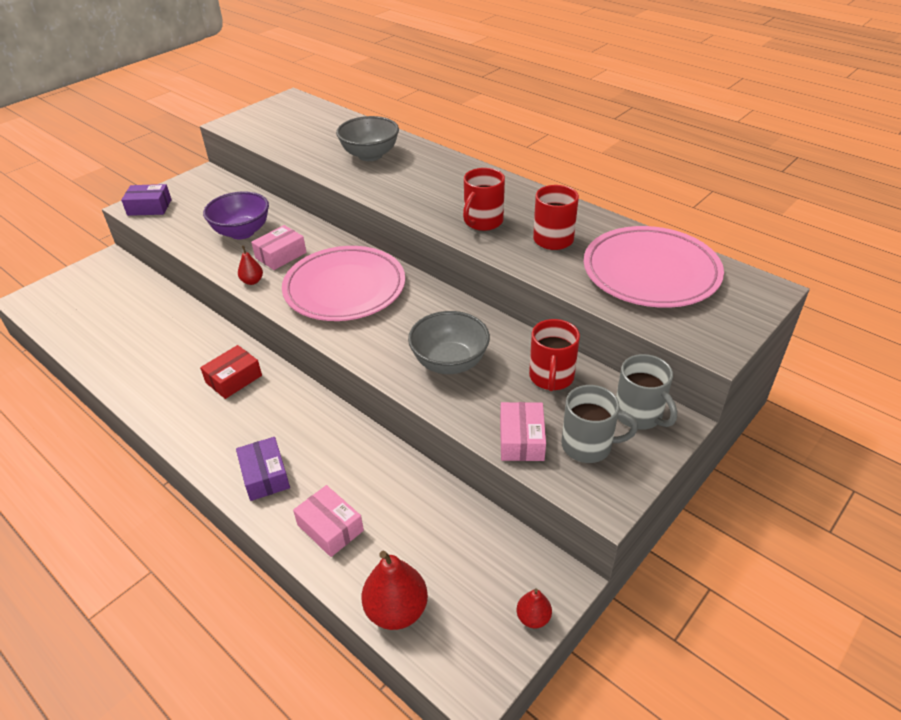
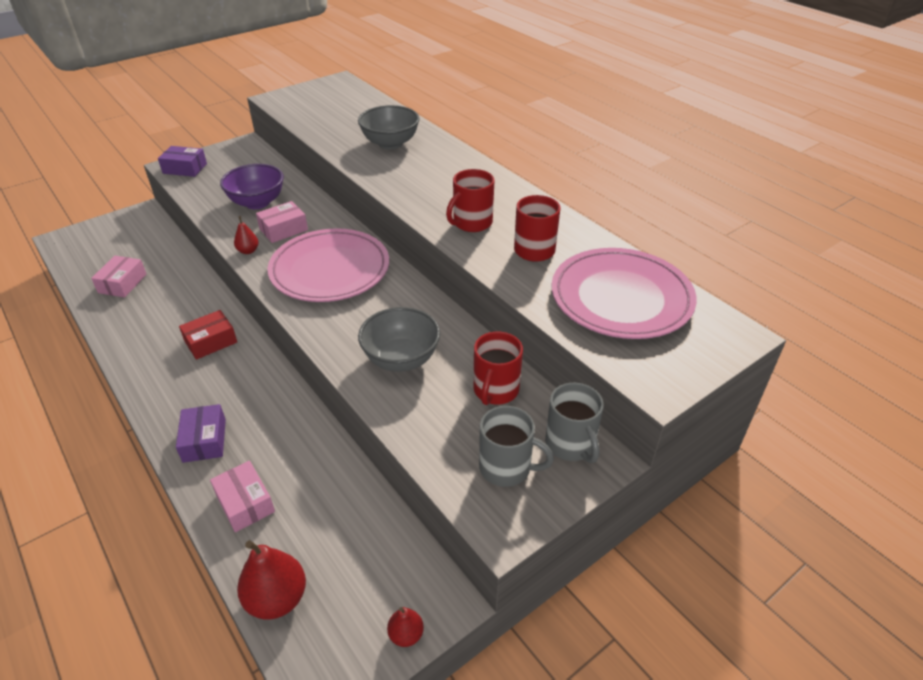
camera: 10 degrees right, 0 degrees up
(521, 440) = (442, 450): pink box -> pink box (122, 283)

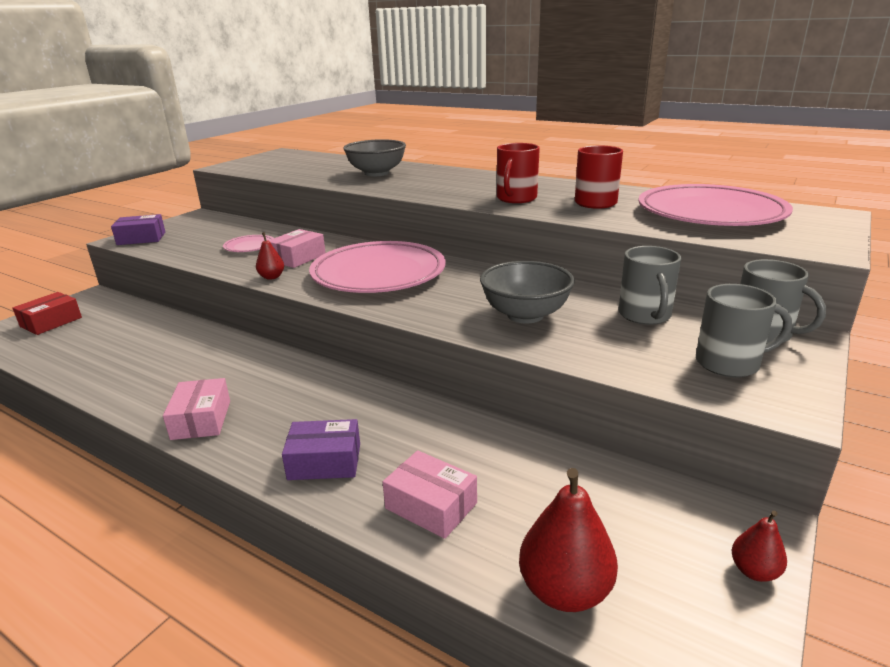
camera: 20 degrees left, 15 degrees down
(122, 283) = (104, 353): pink box -> pink box (201, 419)
(204, 440) = (324, 461): purple box -> purple box turned 60 degrees counterclockwise
(211, 341) = (260, 376): red box -> red box (51, 322)
(257, 202) = (249, 246): purple bowl -> pink plate
(495, 390) = (645, 315): red mug -> grey mug

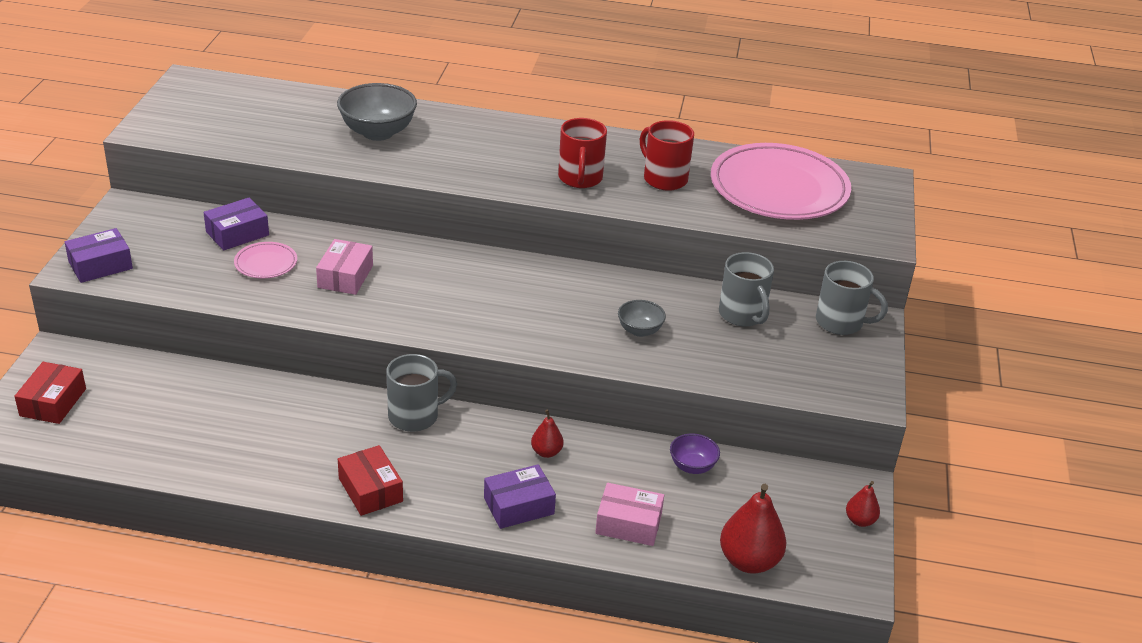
camera: 25 degrees left, 10 degrees up
(201, 419) = (370, 490): pink box -> red box
(250, 231) = (237, 233): none -> purple box
(272, 277) = (344, 313): red pear -> red pear (546, 452)
(378, 274) = (459, 291): pink plate -> none
(525, 315) = (639, 330): grey bowl -> grey bowl, size x0.55
(542, 458) = (692, 466): none -> purple bowl
(729, 363) = (822, 360): grey mug -> grey mug (415, 416)

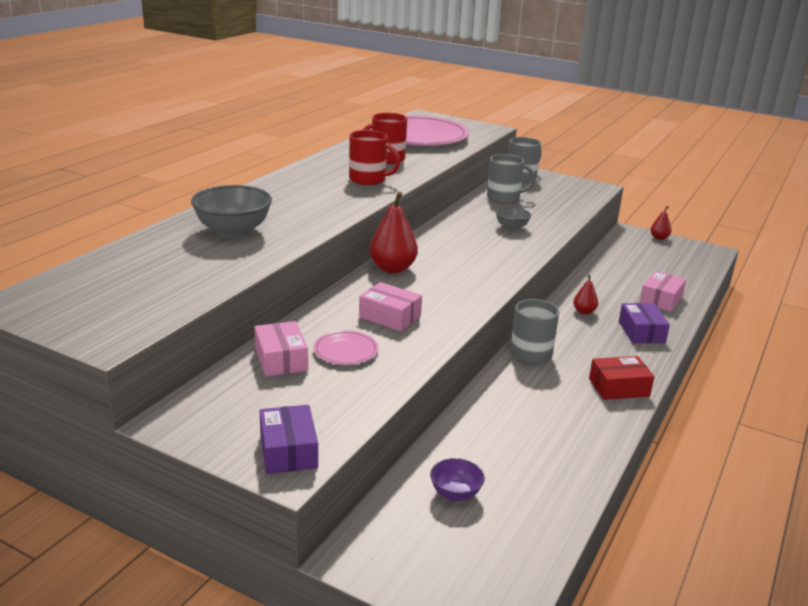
camera: 70 degrees left, 10 degrees down
(53, 402) = (448, 565): red box -> none
(237, 233) = (281, 359): purple box -> pink box
(692, 466) = (606, 269): purple bowl -> purple bowl (455, 494)
(749, 561) = (694, 273): red pear -> red pear (392, 269)

